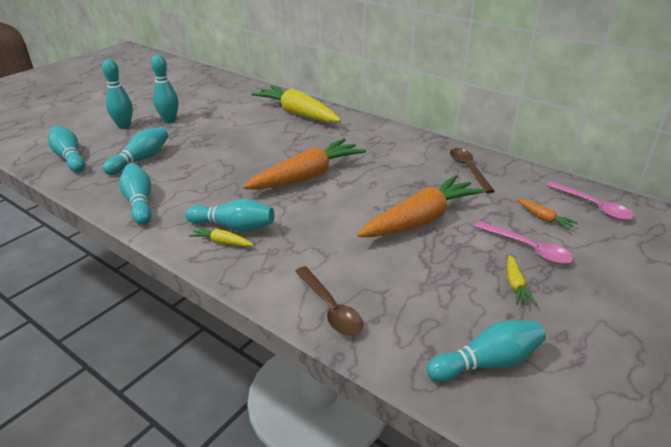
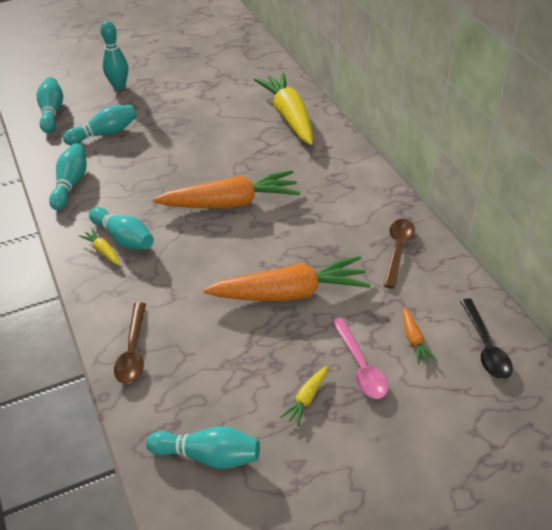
camera: 30 degrees right, 10 degrees up
(169, 120) = (162, 91): turquoise bowling pin -> none
(593, 206) = (485, 347): pink spoon -> black spoon

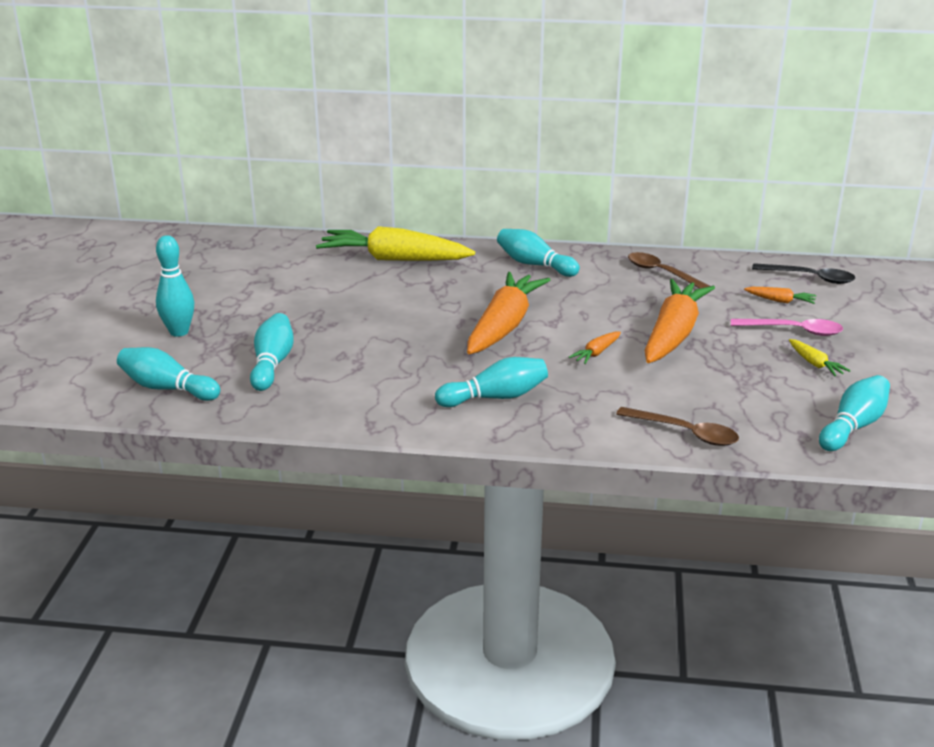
camera: 60 degrees left, 15 degrees down
(71, 184) = (349, 408): turquoise bowling pin -> turquoise bowling pin (534, 265)
(103, 251) = (504, 415): yellow carrot -> none
(224, 262) = (596, 353): none -> orange carrot

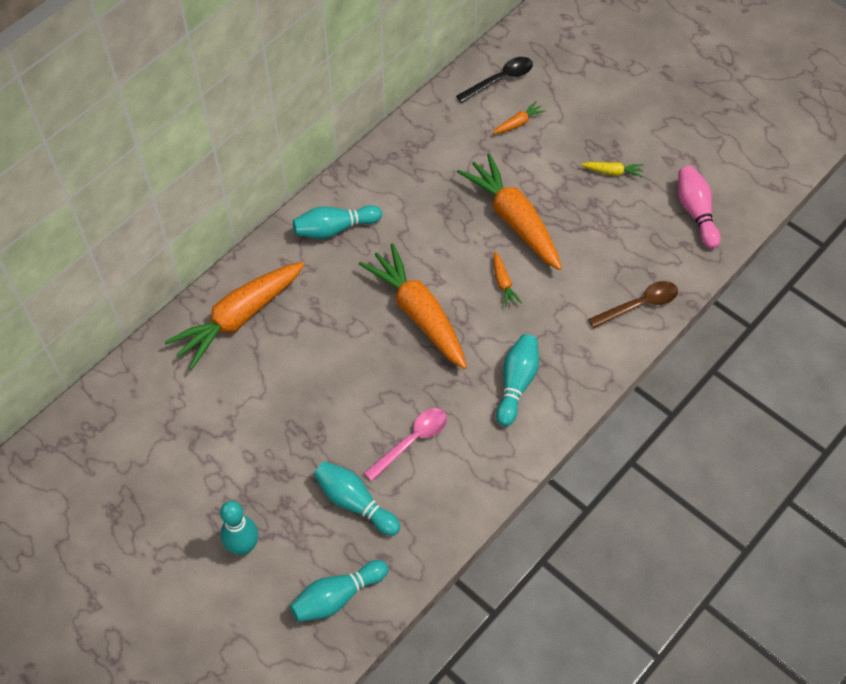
camera: 55 degrees left, 30 degrees up
(394, 259) = (239, 318): yellow carrot -> orange carrot
(662, 273) = (419, 159): brown spoon -> none
(793, 331) = (563, 149): pink spoon -> pink spoon (411, 441)
(853, 426) = (695, 212): turquoise bowling pin -> pink bowling pin

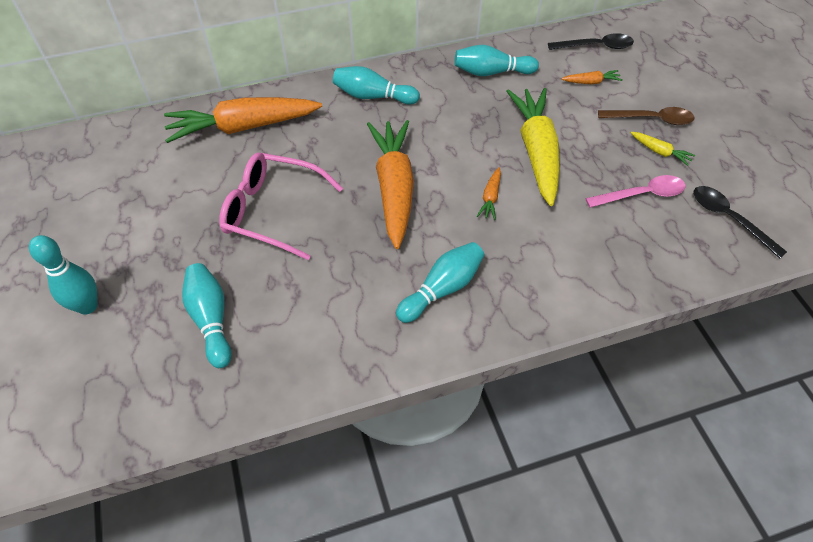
camera: 30 degrees right, 5 degrees down
(330, 386) = (272, 211): none -> pink glasses
(337, 596) = (123, 398): turquoise bowling pin -> turquoise bowling pin (491, 72)
(411, 441) = (305, 292): pink spoon -> pink spoon (641, 195)
(514, 219) = (536, 152): orange carrot -> yellow carrot
(639, 305) = (617, 276): brown spoon -> brown spoon (651, 119)
(695, 212) = (729, 219): pink bowling pin -> black spoon

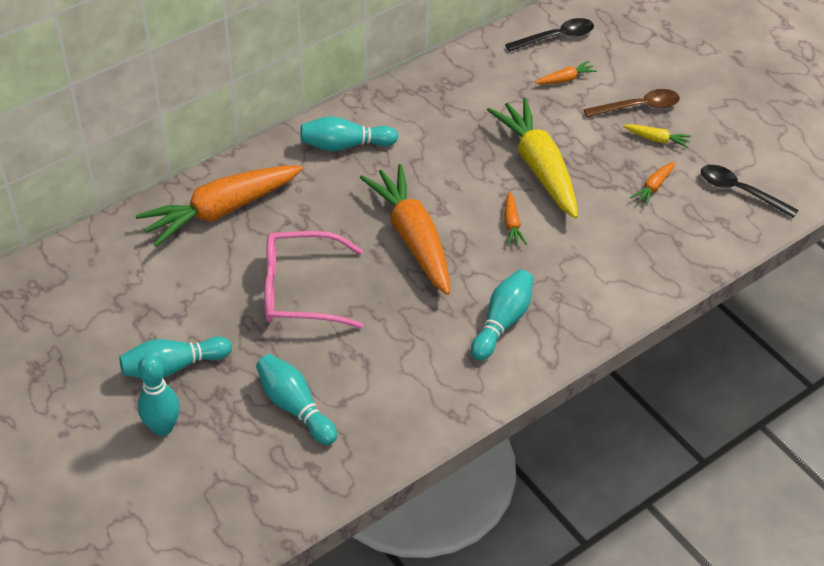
camera: 20 degrees left, 5 degrees down
(491, 72) = (458, 90): turquoise bowling pin -> turquoise bowling pin (173, 367)
(641, 195) = (653, 187): pink spoon -> orange carrot

